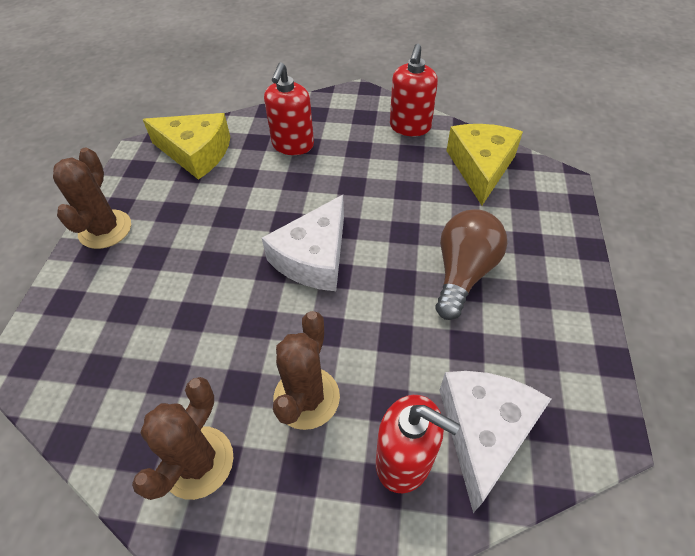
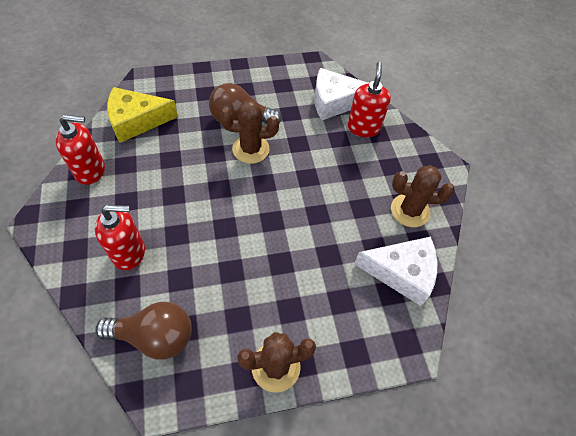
camera: 115 degrees left, 5 degrees up
(196, 153) = (154, 336): yellow cheese -> brown light bulb
(306, 398) = (353, 174): brown cactus -> brown cactus (251, 149)
(314, 257) = (254, 199): white cheese -> white cheese (401, 273)

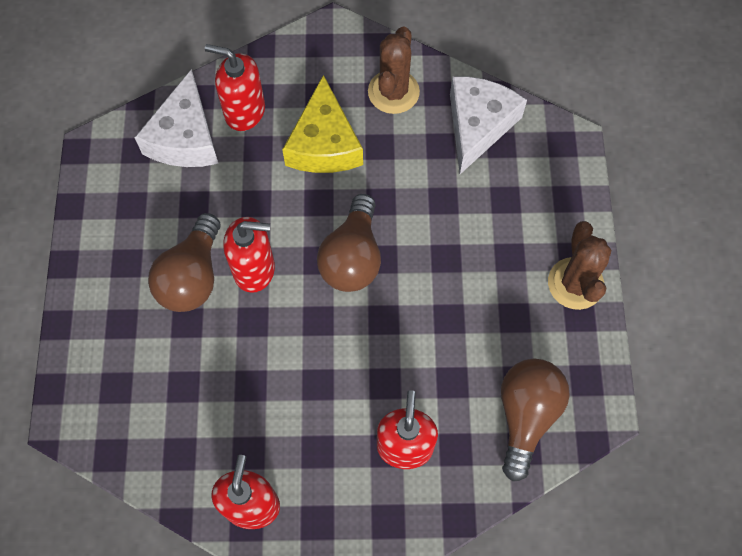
camera: 75 degrees left, 10 degrees up
(136, 121) = (161, 434): yellow cheese -> yellow cheese (324, 143)
(251, 149) = (254, 269): brown cactus -> red soap dispenser
(269, 202) = (352, 257): none -> brown light bulb

